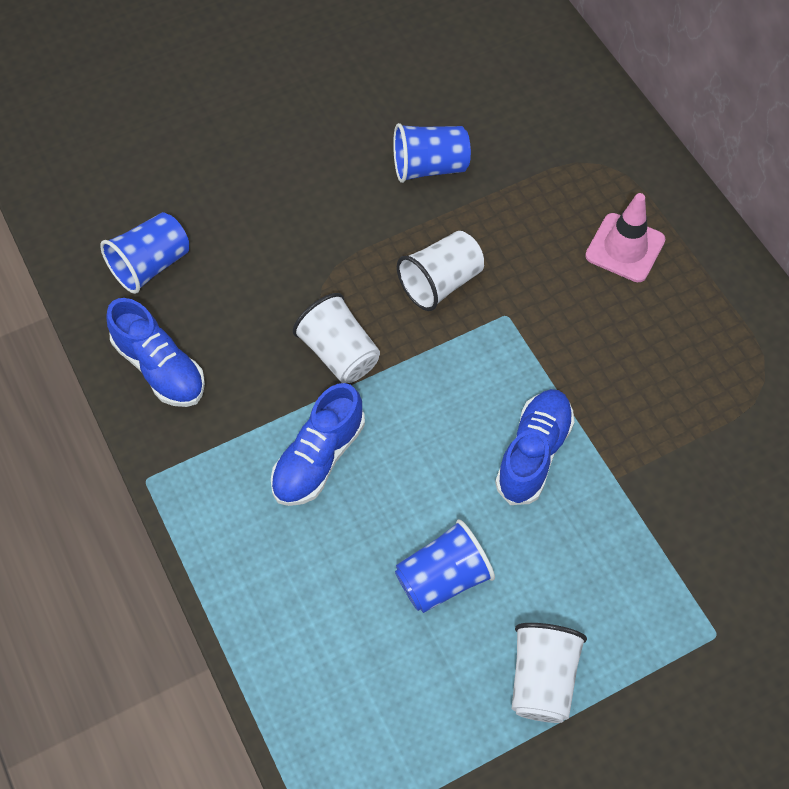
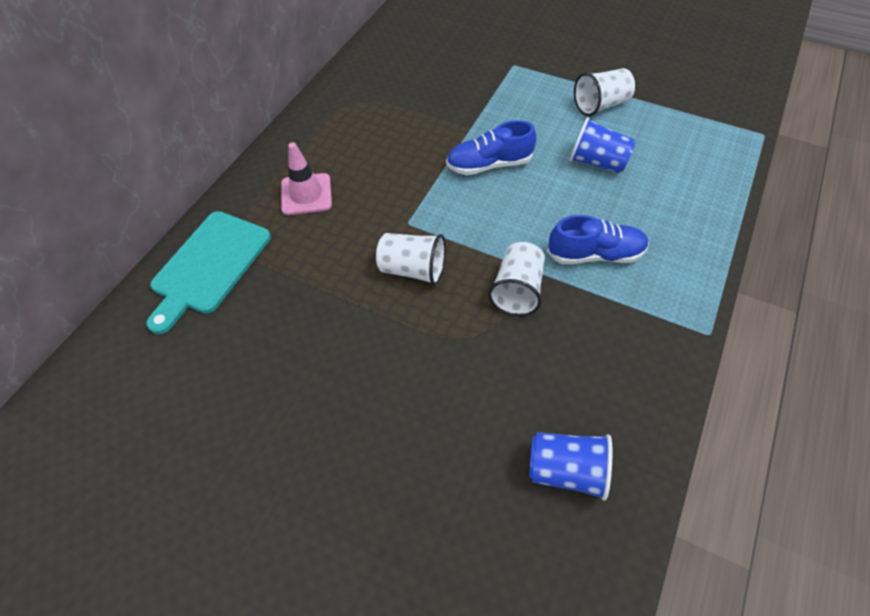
camera: 125 degrees left, 5 degrees down
(160, 367) = (634, 390): blue shoe -> none
(429, 167) = (313, 336): blue cup -> none
(583, 128) = (209, 266): none -> turquoise cutting board

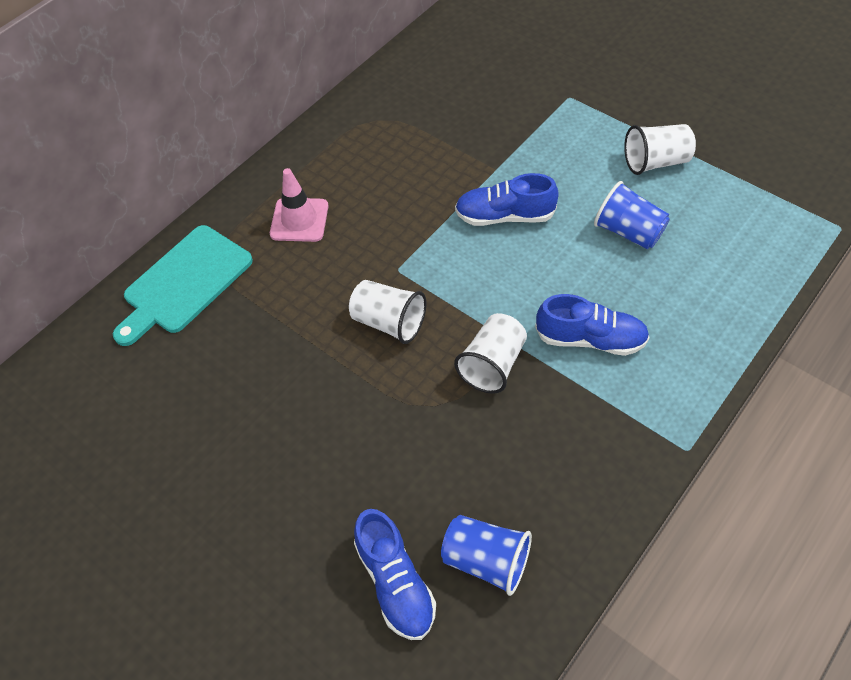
camera: 15 degrees right, 0 degrees up
(487, 510) = (395, 582): none -> blue shoe

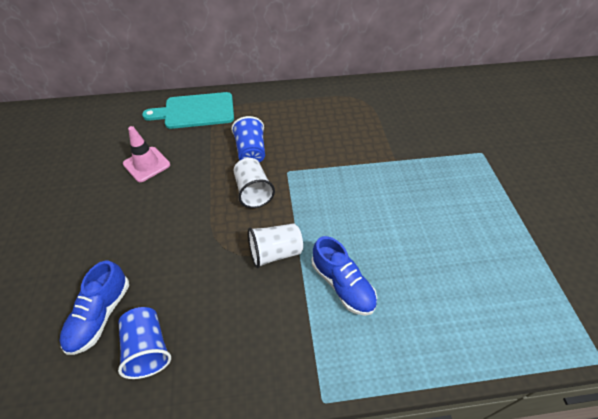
camera: 40 degrees right, 5 degrees down
(299, 220) = (272, 118): pink traffic cone -> pink traffic cone (146, 164)
(504, 216) = (372, 186): blue shoe -> none
(628, 232) = (435, 246): blue cup -> blue cup (251, 152)
(655, 162) = (499, 221): white cup -> none

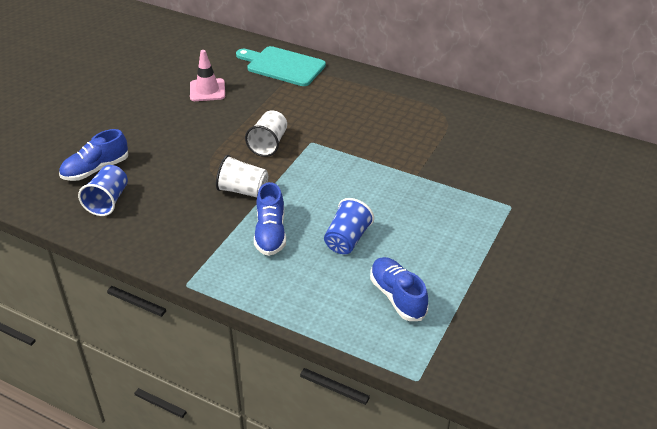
camera: 35 degrees right, 10 degrees down
(251, 152) = (296, 115): blue cup -> blue cup (347, 239)
(501, 284) = (397, 297): none -> blue shoe

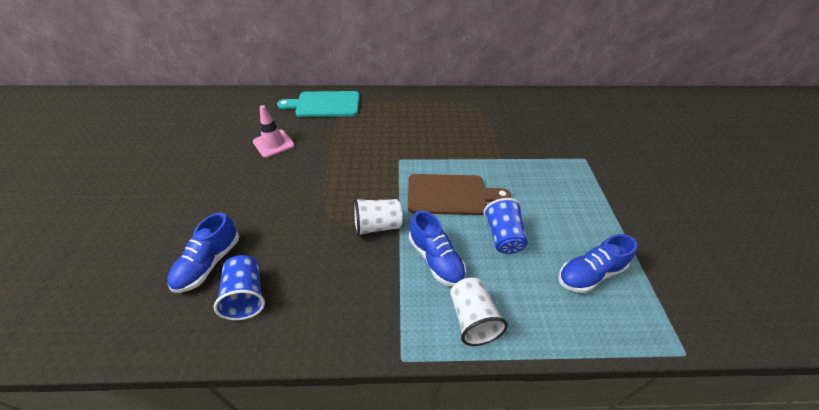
camera: 30 degrees left, 5 degrees up
(268, 144) = (365, 174): white cup -> white cup (472, 319)
(332, 189) = (451, 195): none -> brown cutting board
(397, 297) = (590, 274): blue shoe -> blue shoe turned 60 degrees counterclockwise

